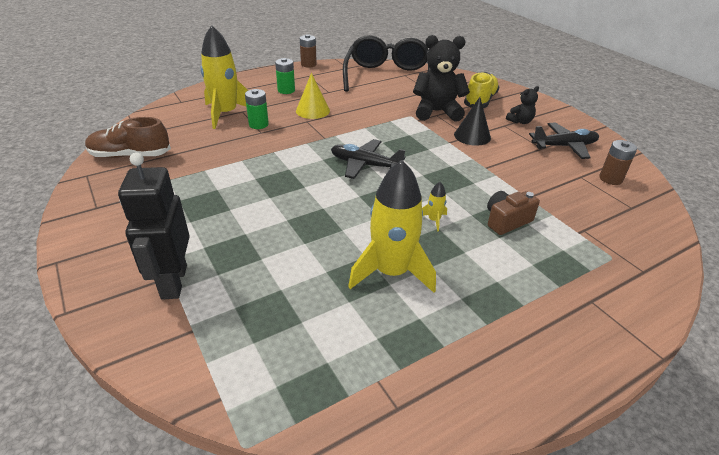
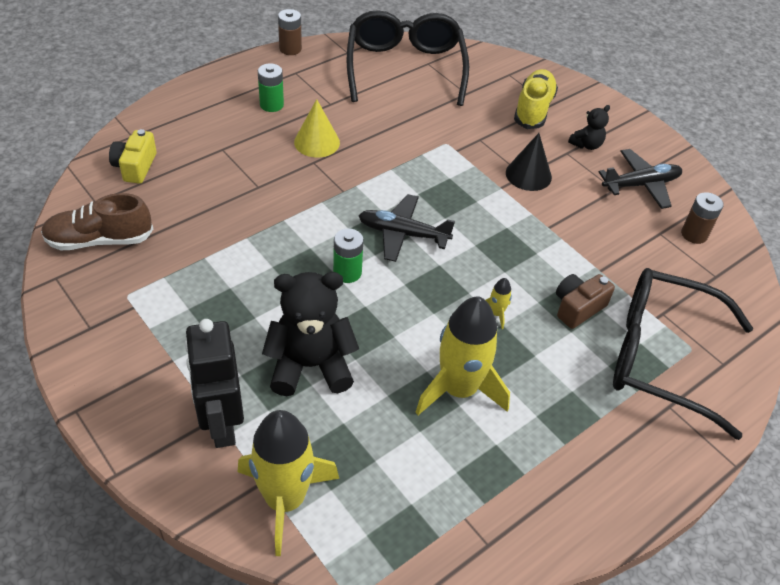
camera: 10 degrees left, 10 degrees up
(176, 117) = (135, 167): none -> yellow camera
(226, 114) = (201, 156): yellow rocket -> yellow rocket (285, 499)
(258, 124) = (251, 173): green battery -> green battery (347, 272)
(437, 112) = (480, 134): black teddy bear -> black teddy bear (310, 366)
(582, 261) = (660, 357): none -> black glasses

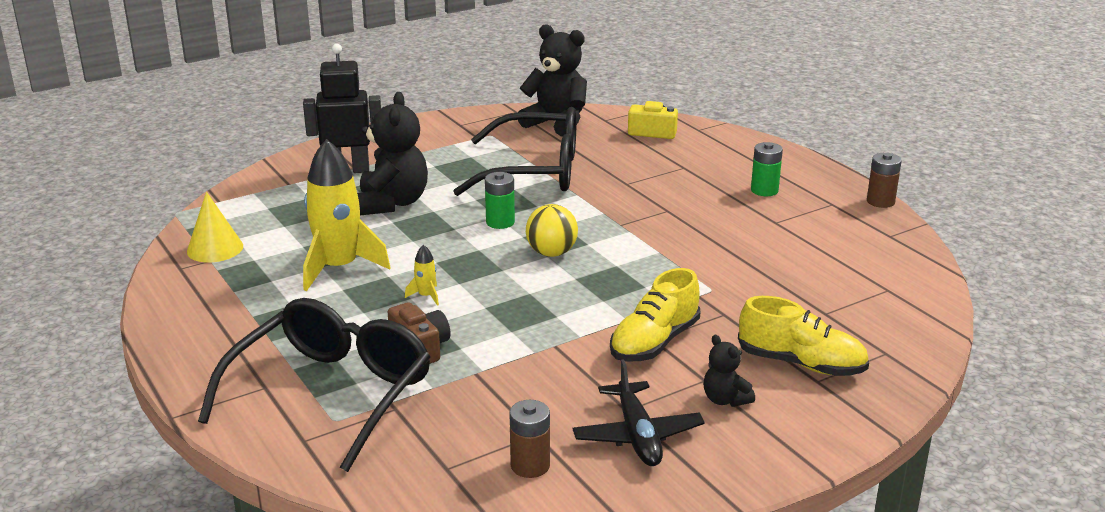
camera: 100 degrees right, 20 degrees down
(99, 240) = (556, 123): brown shoe -> black teddy bear
(285, 499) = (269, 191): yellow rocket -> none
(317, 142) = (701, 213): yellow cone -> yellow cone (215, 248)
(403, 234) = (551, 253): black plane -> yellow ball
(405, 67) = (870, 272): black glasses -> black glasses (536, 171)
(528, 175) = (654, 342): black cone -> yellow shoe

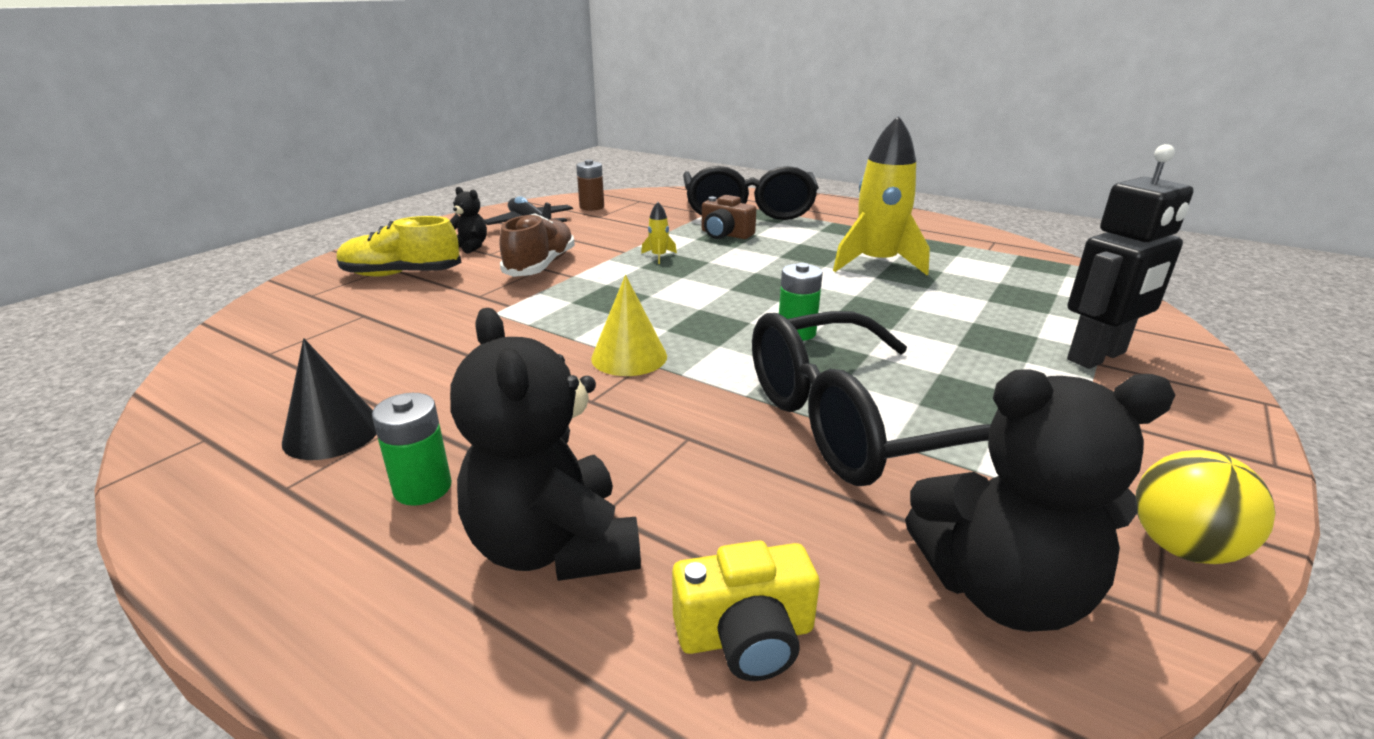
camera: 155 degrees right, 0 degrees up
(215, 248) = (1006, 256): yellow cone -> yellow cone (629, 357)
(392, 203) = (952, 327): black teddy bear -> black teddy bear (554, 546)
(426, 296) = (769, 260): yellow rocket -> yellow rocket (659, 256)
(551, 253) = (698, 313): yellow ball -> yellow ball (1182, 547)
(654, 342) = (541, 266): yellow shoe -> brown shoe
(817, 224) = (332, 432): none -> black cone
(880, 201) = (166, 522): brown battery -> none

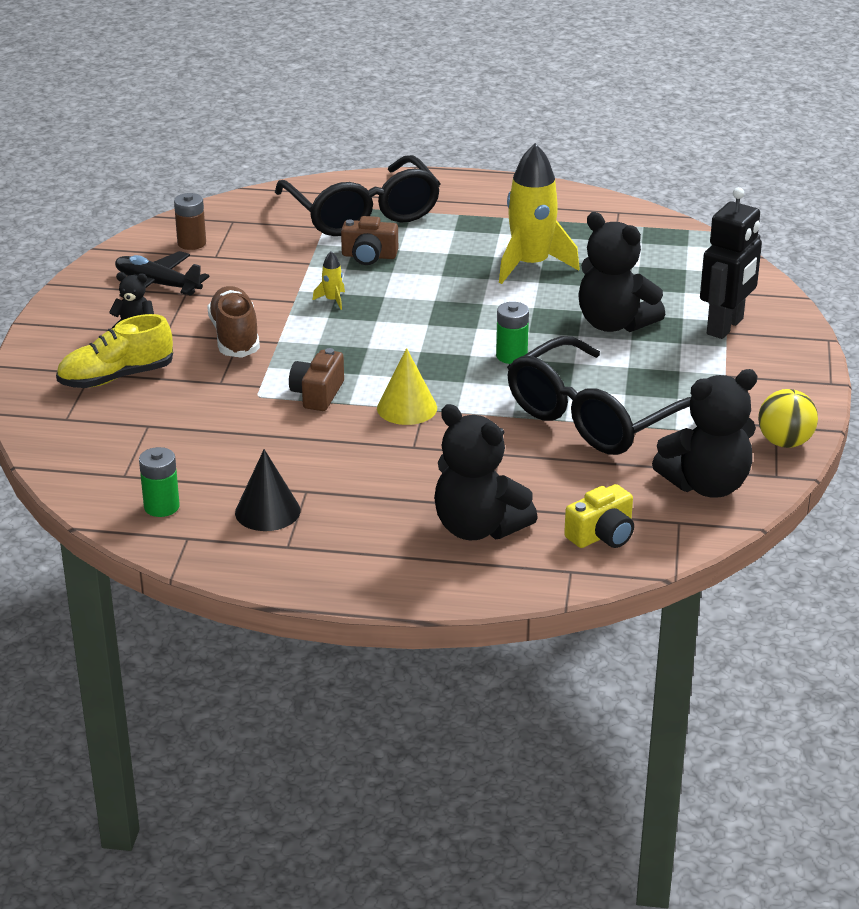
camera: 25 degrees left, 5 degrees up
(423, 488) = (371, 523): green battery -> green battery (161, 507)
(553, 323) = (317, 394): none -> brown camera
(943, 326) = (614, 324): none -> black teddy bear

